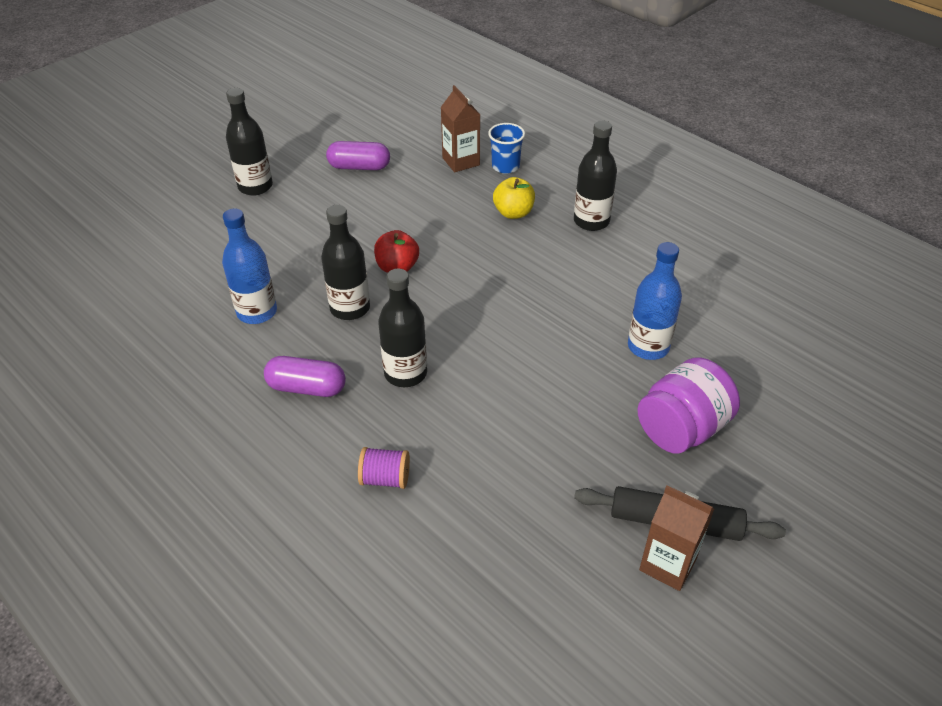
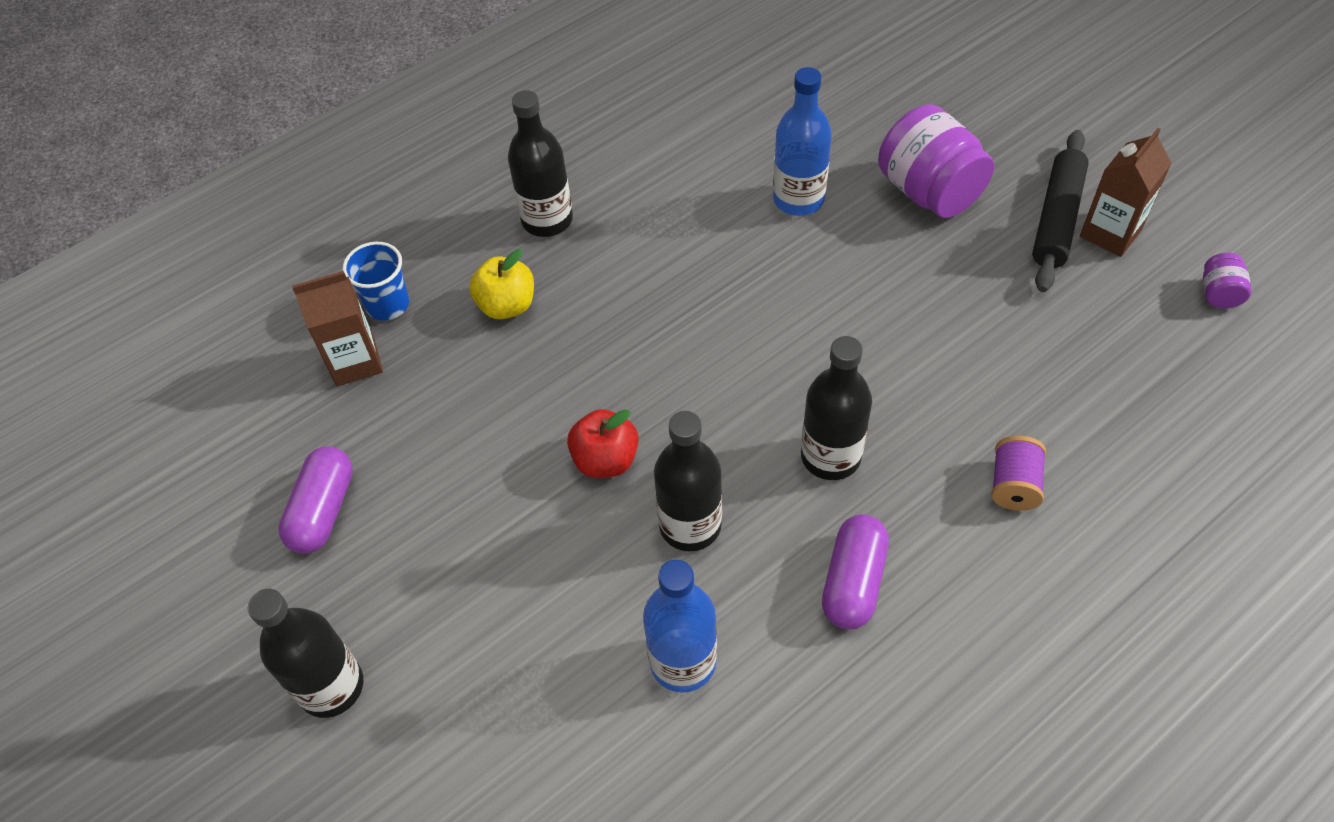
camera: 80 degrees left, 10 degrees up
(610, 652) = (1218, 294): none -> purple jar

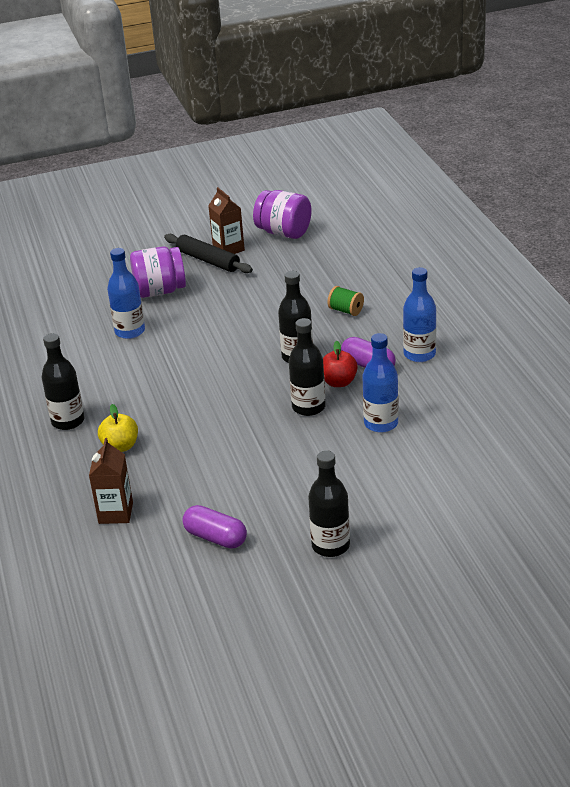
camera: 70 degrees left, 20 degrees down
(388, 304) = (81, 494): blue cup -> none
(605, 460) = (251, 427): red apple -> red apple (338, 382)
(929, 664) = (419, 354): none -> blue bottle
(1013, 485) = (346, 310): purple spool -> green spool
(1218, 294) = (284, 233): purple jar -> purple jar, size x2.18

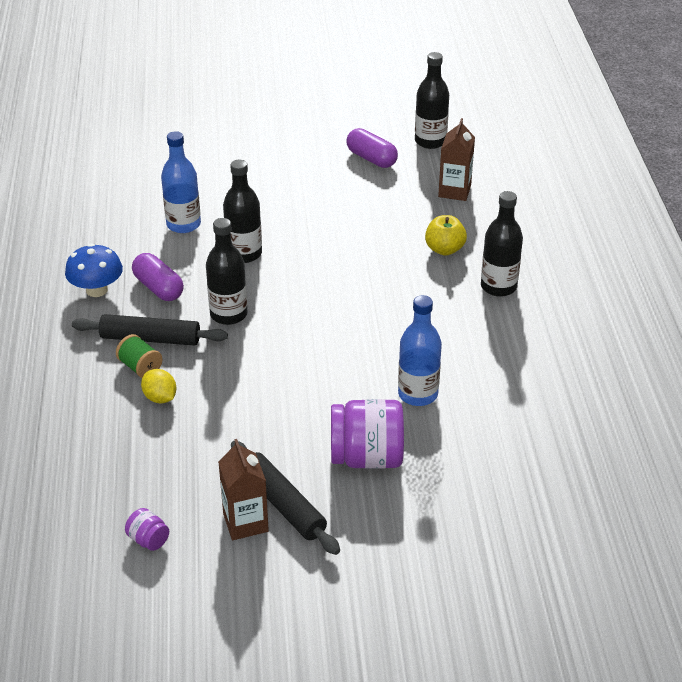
camera: 170 degrees left, 5 degrees up
(284, 233) = (148, 540): purple jar -> purple jar, size x0.46
(319, 296) = (160, 398): none -> yellow lemon
(330, 545) = (281, 138): black bottle -> black bottle (430, 141)
(338, 382) = (200, 275): red apple -> none
(350, 329) = (150, 338): none -> black rolling pin
(419, 354) = (97, 290): blue bottle -> blue mushroom

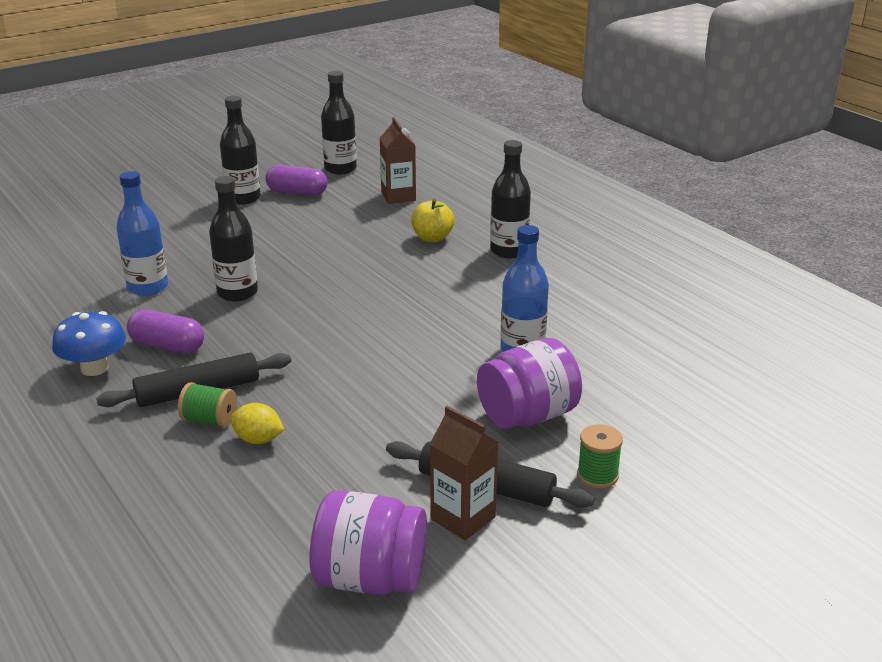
camera: 30 degrees left, 10 degrees down
(148, 540) = (370, 578): purple jar -> purple jar, size x2.18
(228, 314) = (267, 345): black bottle -> black bottle (243, 198)
(371, 531) = (597, 475): none -> green spool

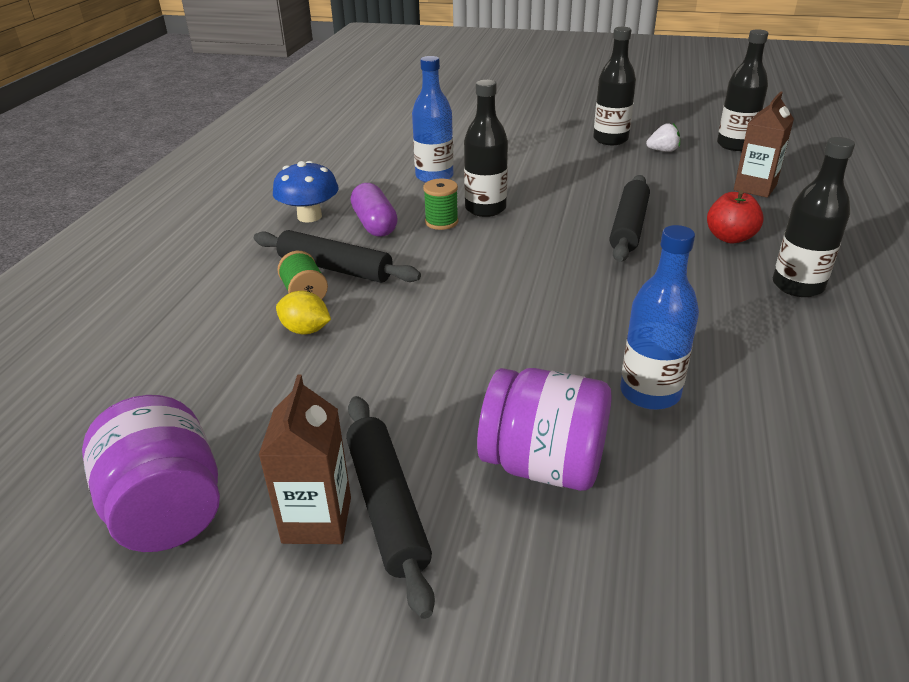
camera: 50 degrees right, 5 degrees up
(258, 440) = (306, 330): yellow lemon -> yellow lemon turned 45 degrees counterclockwise
(297, 192) = (663, 151): purple capsule -> white strawberry
(361, 259) = (629, 227): none -> black rolling pin
(432, 238) = (730, 238): yellow apple -> red apple
(597, 475) = (507, 589): green spool -> green spool (441, 222)

